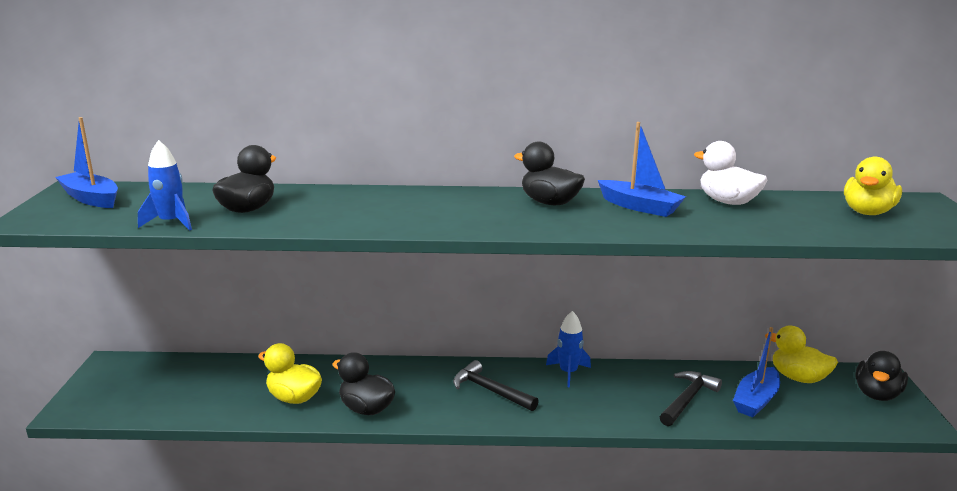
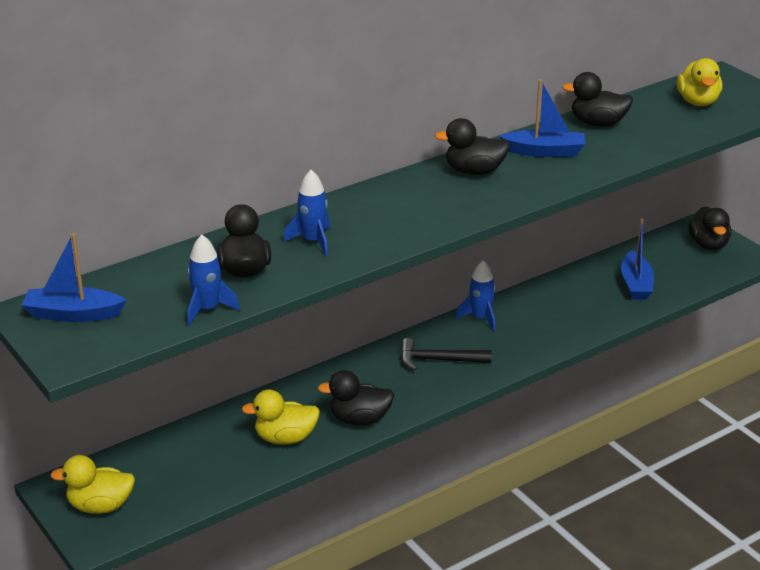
camera: 35 degrees left, 10 degrees up
(331, 208) = (313, 241): none -> blue rocket
(687, 399) = (590, 304): black hammer -> none
(727, 202) = (598, 123): white duck -> black duck
(798, 378) = (647, 252): yellow duck -> yellow duck (100, 506)

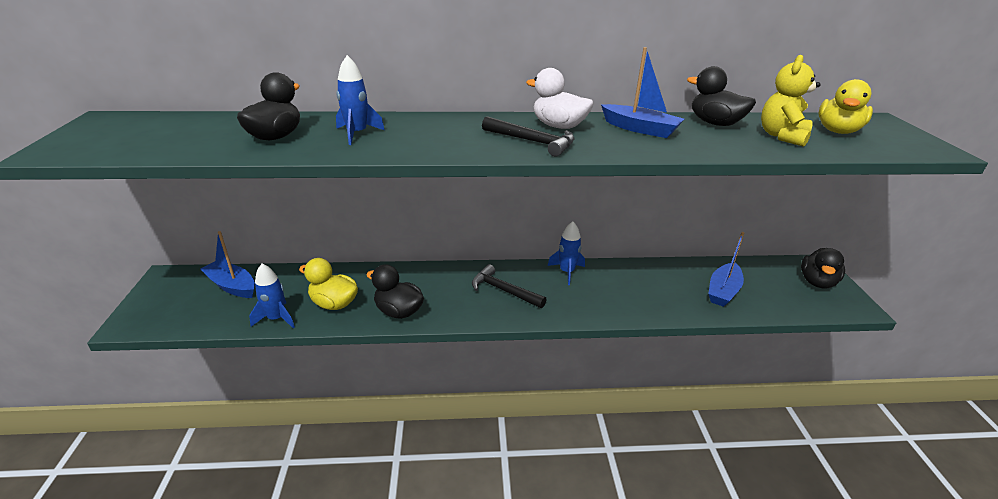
camera: 30 degrees right, 0 degrees up
(73, 314) = (120, 128): blue boat -> blue boat (232, 286)
(100, 506) = (168, 300): yellow duck -> none
(207, 309) = (199, 152): blue rocket -> blue rocket (276, 318)
(474, 171) = (558, 126): black duck -> white duck
(474, 198) = (532, 141): none -> black hammer
(661, 123) = (782, 136): none -> yellow teddy bear

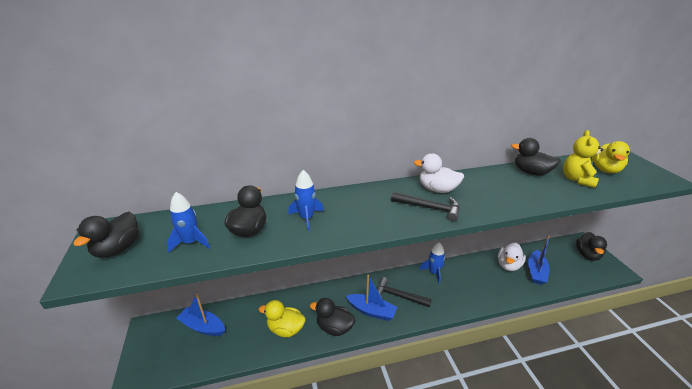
camera: 10 degrees left, 0 degrees up
(108, 136) = (118, 249): none -> black duck
(276, 318) = (249, 351): blue rocket -> blue rocket (191, 242)
(640, 129) = (489, 185): blue boat -> blue boat (371, 311)
(683, 278) = (508, 265): none -> white duck

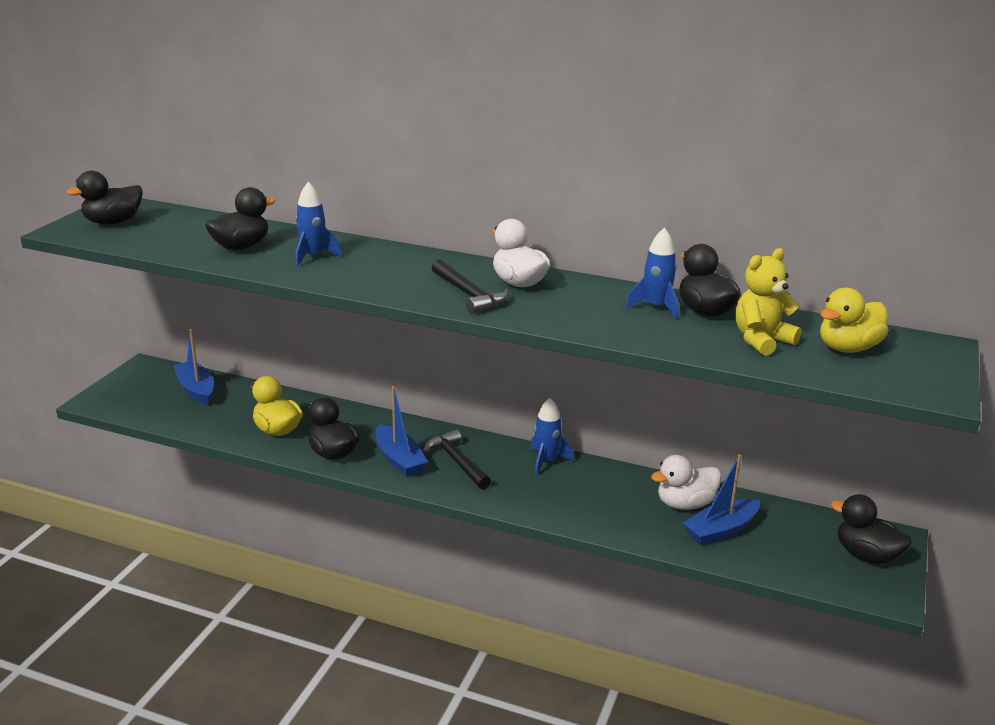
camera: 35 degrees right, 5 degrees down
(191, 242) = (176, 238): blue rocket -> blue rocket (656, 307)
(587, 255) = (866, 555): black duck -> black duck turned 75 degrees clockwise

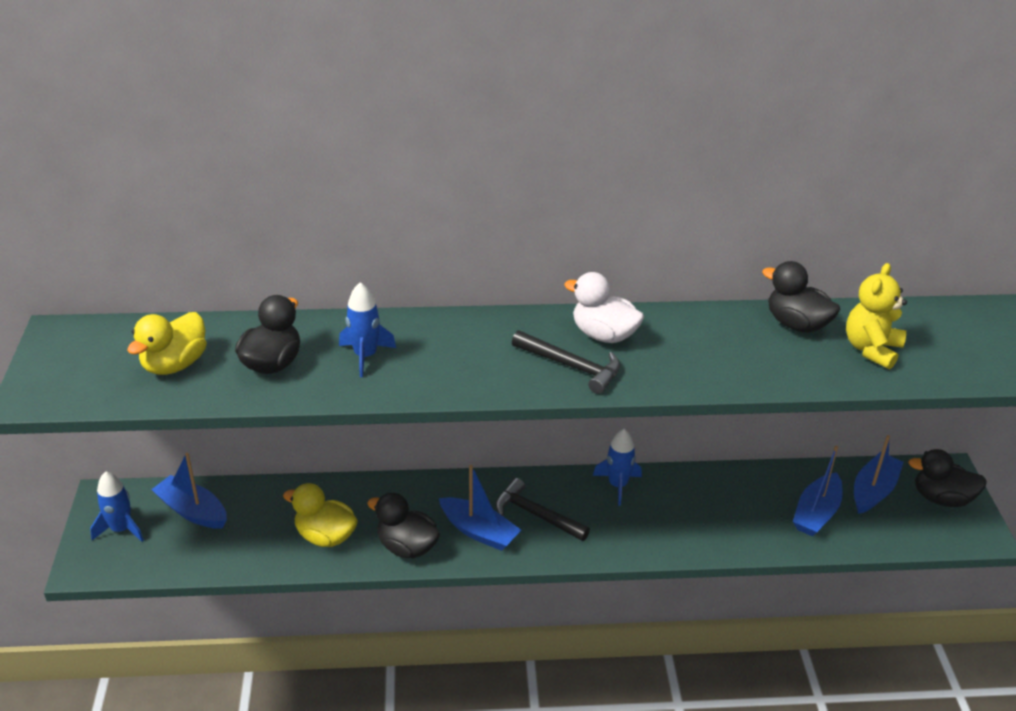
camera: 25 degrees left, 10 degrees up
(113, 222) = (81, 366): black duck -> none
(656, 307) = (752, 332): blue rocket -> blue rocket (121, 529)
(685, 504) = (769, 494): white duck -> none
(795, 530) = (873, 491): none -> blue boat
(848, 348) = (943, 337): yellow duck -> yellow duck (175, 364)

